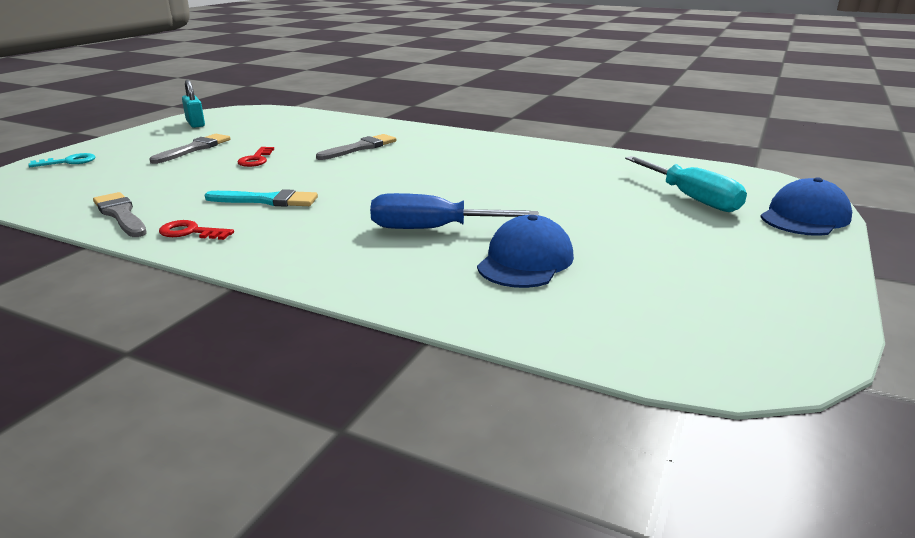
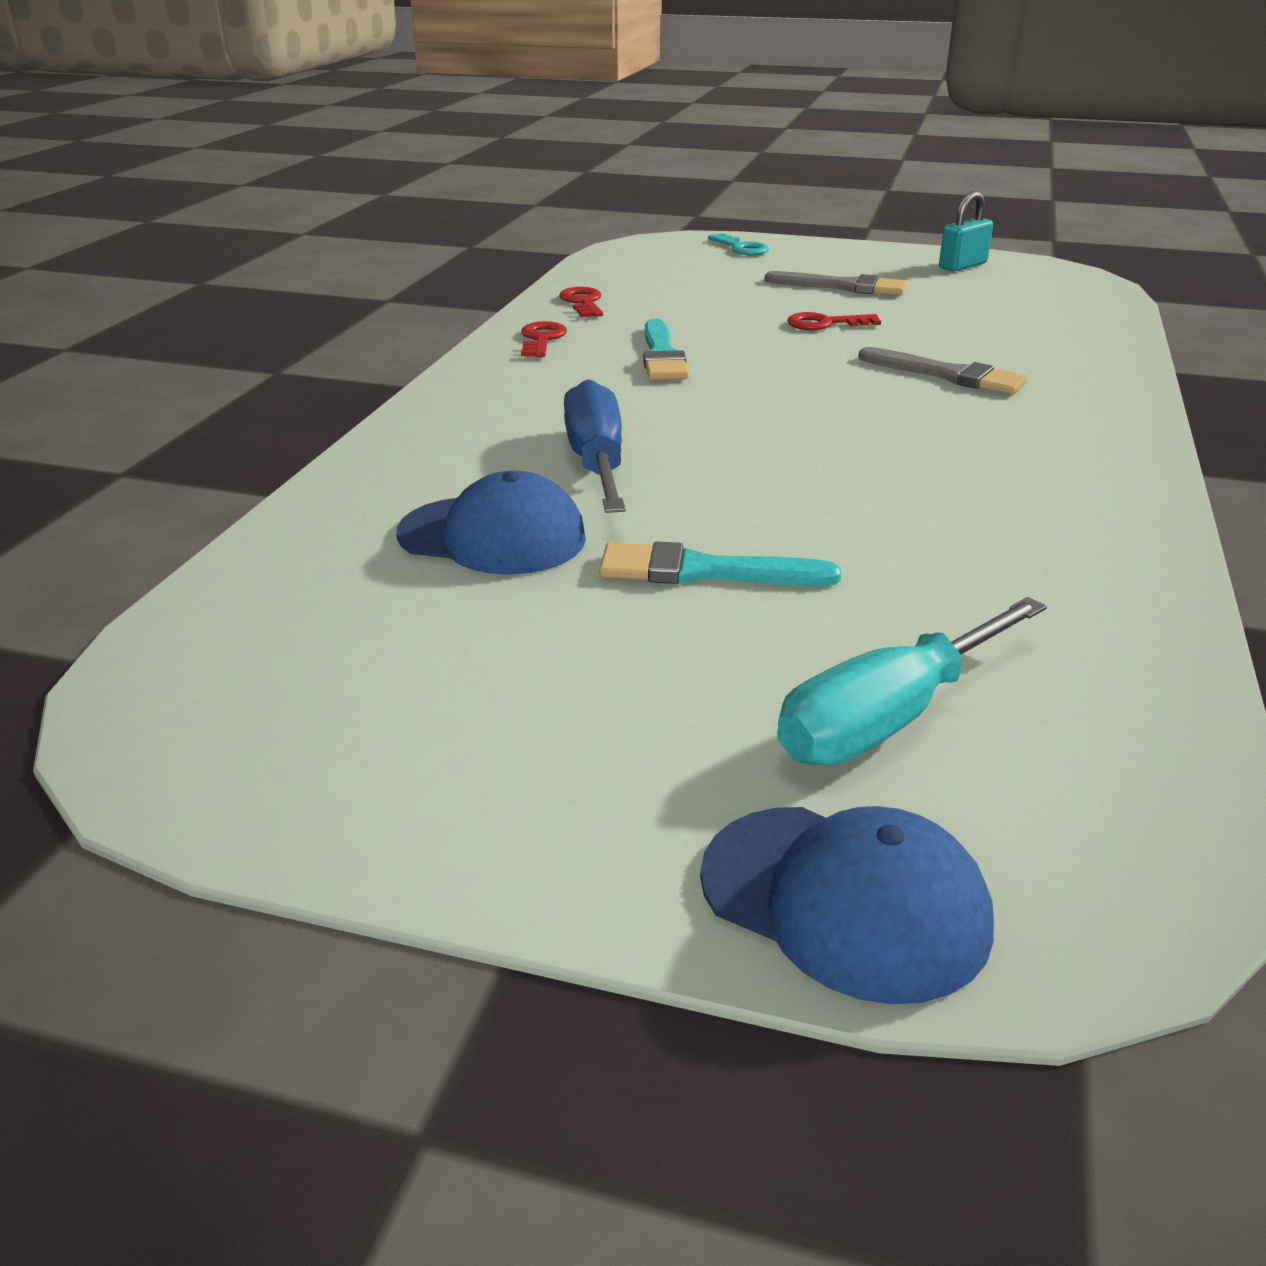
camera: 80 degrees right, 5 degrees up
(120, 214) = (583, 302): grey brush -> red key
(572, 215) = (704, 571): none -> turquoise brush

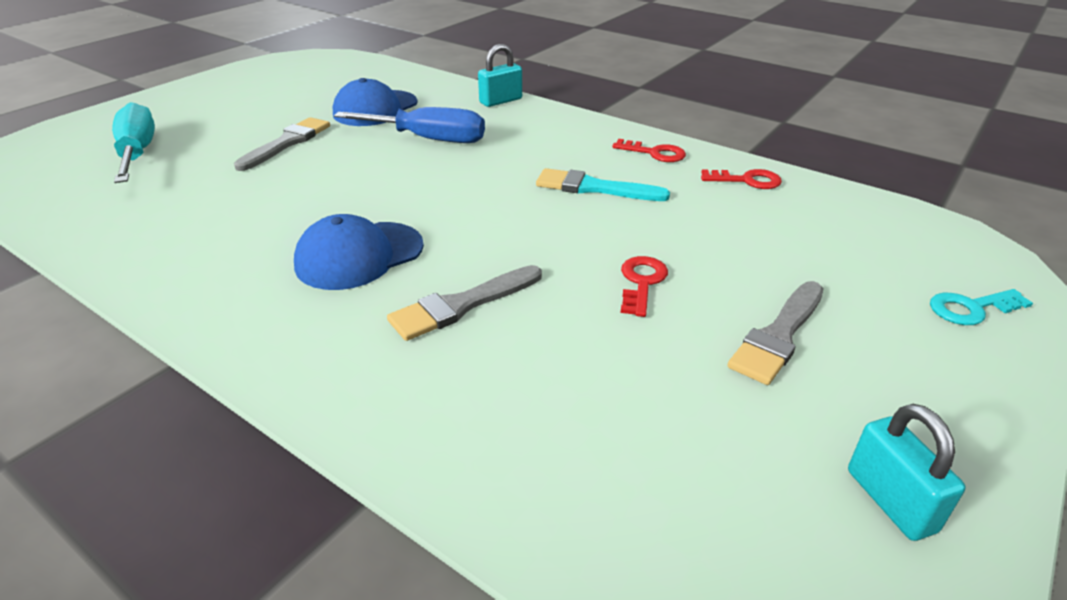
camera: 110 degrees right, 5 degrees up
(400, 443) = (501, 101): none -> turquoise padlock
(704, 571) = (287, 143): turquoise brush -> grey brush
(844, 900) = (85, 125): blue cap -> blue cap (359, 255)

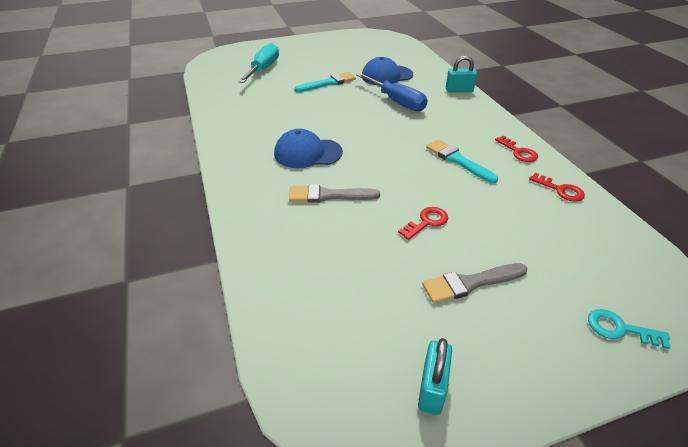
camera: 35 degrees right, 5 degrees up
(287, 143) = (328, 83): grey brush -> turquoise brush

